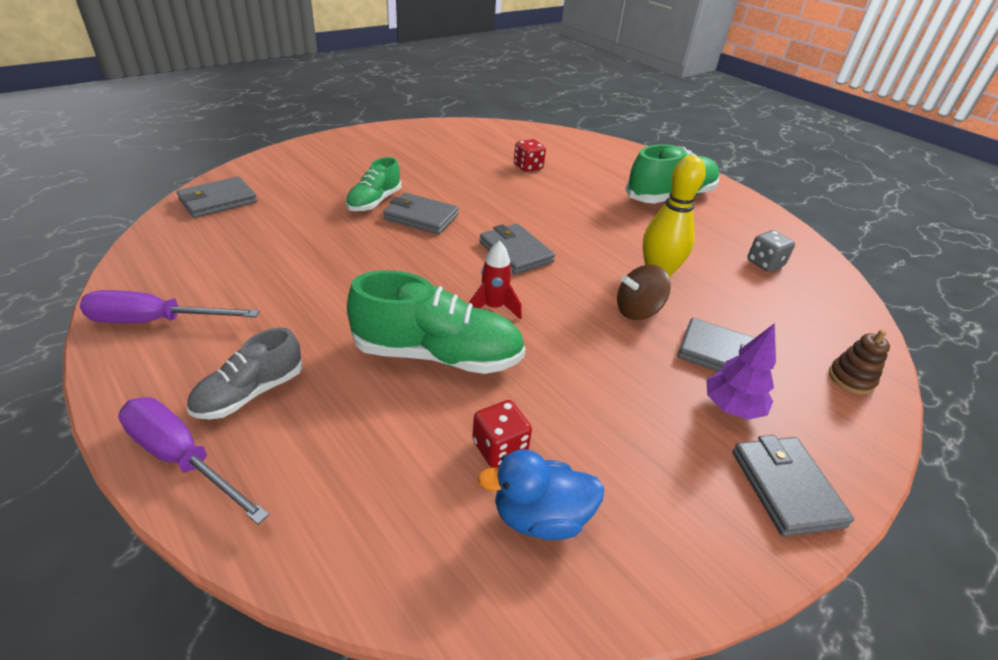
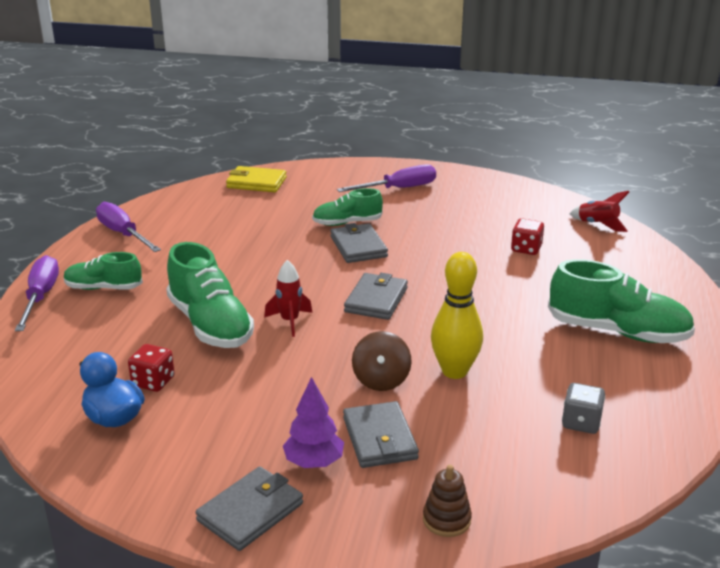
camera: 55 degrees right, 10 degrees down
(218, 201) = (256, 182): grey wallet -> yellow wallet
(250, 393) = (103, 288): grey shoe -> green shoe
(361, 158) = (399, 189): none -> purple screwdriver
(533, 134) = (598, 225): none -> red rocket
(637, 311) = (381, 380): brown spinning top -> brown spinning top turned 120 degrees counterclockwise

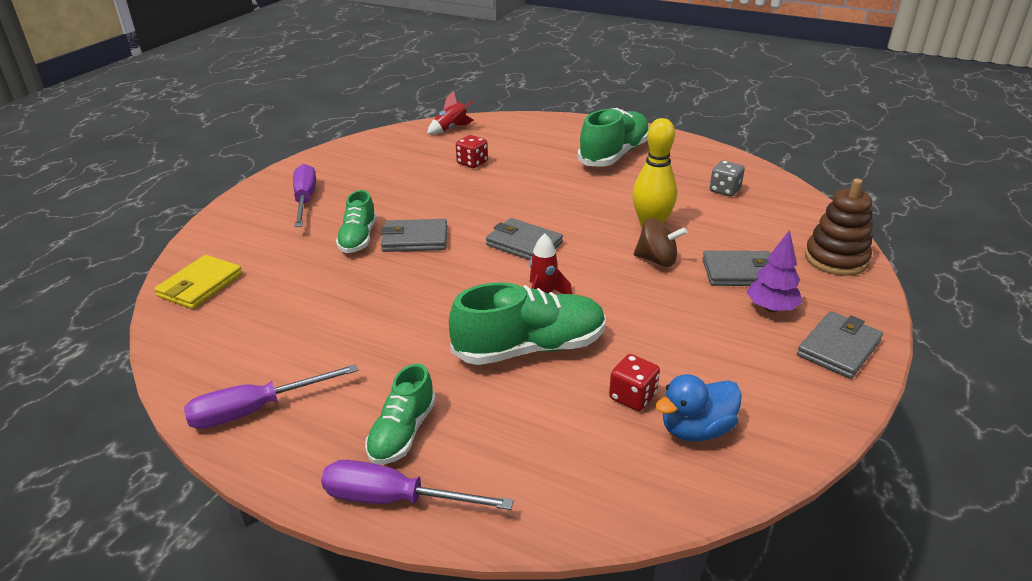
camera: 75 degrees left, 5 degrees up
(250, 512) = (839, 348): grey wallet -> grey wallet turned 75 degrees clockwise
(446, 520) = (836, 259): brown stacking toy -> brown stacking toy, size x1.71

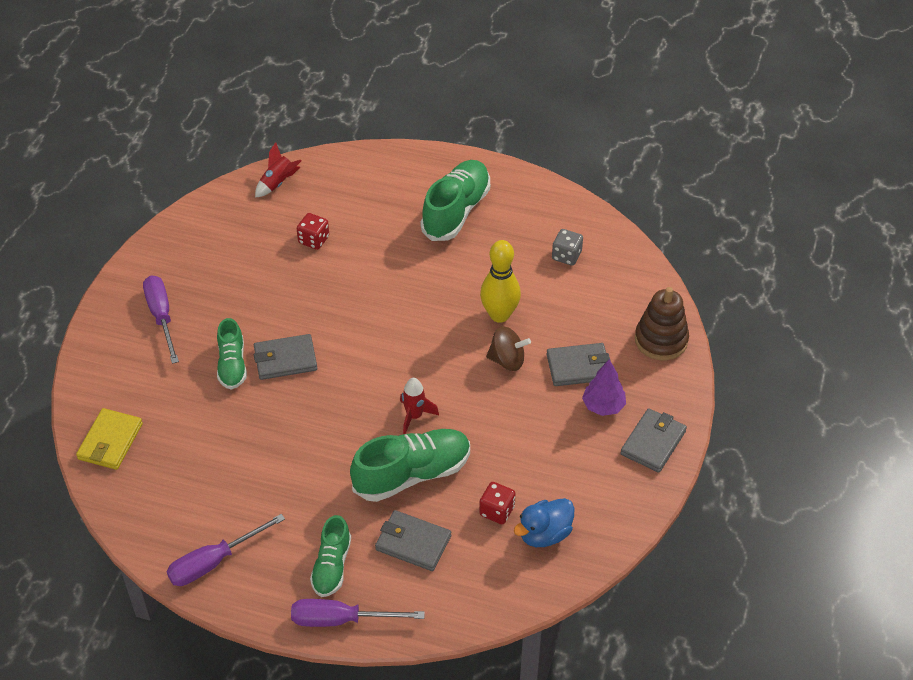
camera: 10 degrees left, 15 degrees up
(524, 244) = (387, 354): grey wallet -> grey wallet (413, 543)

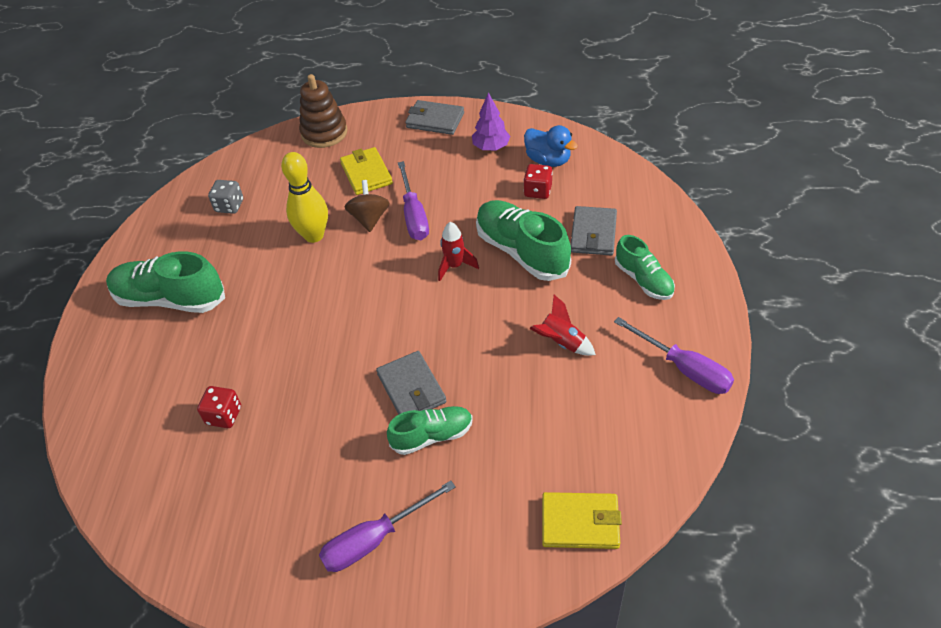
camera: 100 degrees left, 0 degrees up
(278, 183) = (124, 484): red rocket -> red rocket (561, 342)
(331, 566) = (643, 280): green shoe -> green shoe turned 60 degrees clockwise
(341, 620) = (692, 260): purple screwdriver -> purple screwdriver (414, 215)
(578, 367) = (366, 173): grey wallet -> yellow wallet
(603, 406) = (405, 152): purple tree -> purple tree (491, 147)

